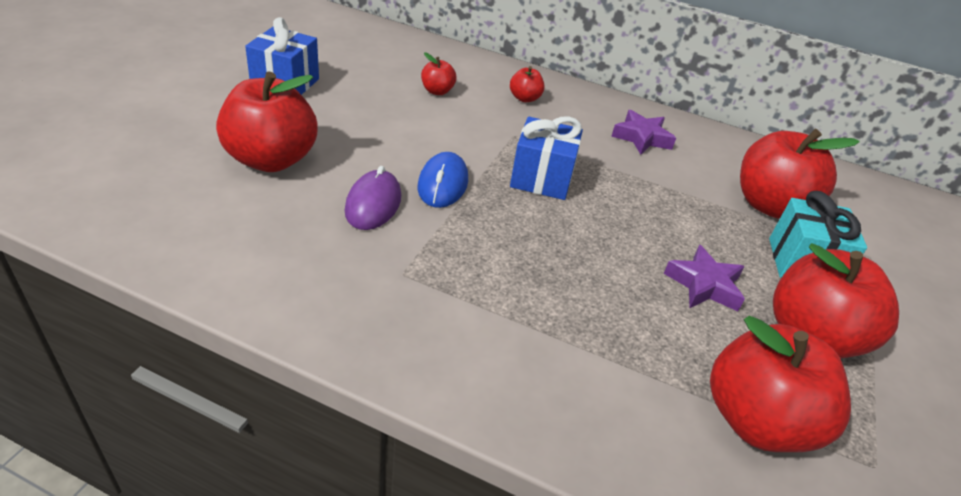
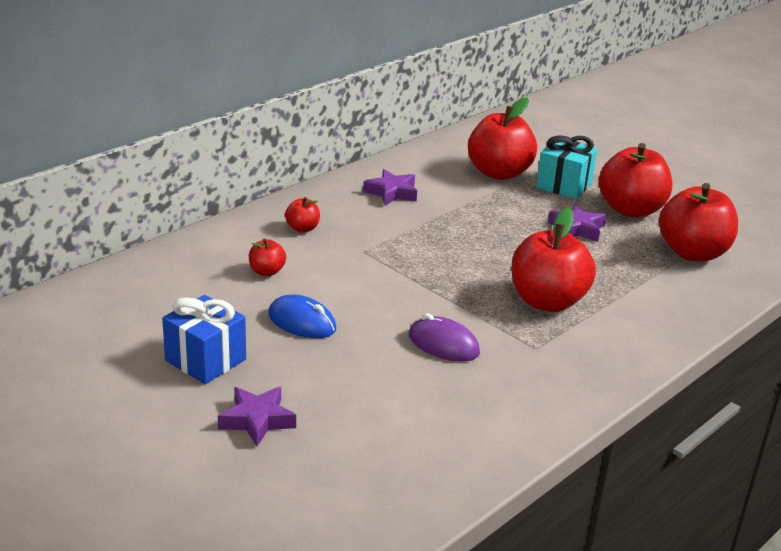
camera: 65 degrees left, 10 degrees down
(207, 118) = (257, 420): none -> purple star
(271, 159) = (353, 389): red apple -> red apple (547, 301)
(443, 184) = (426, 304): blue mouse -> blue mouse (302, 322)
(541, 178) = (434, 255): blue gift -> none

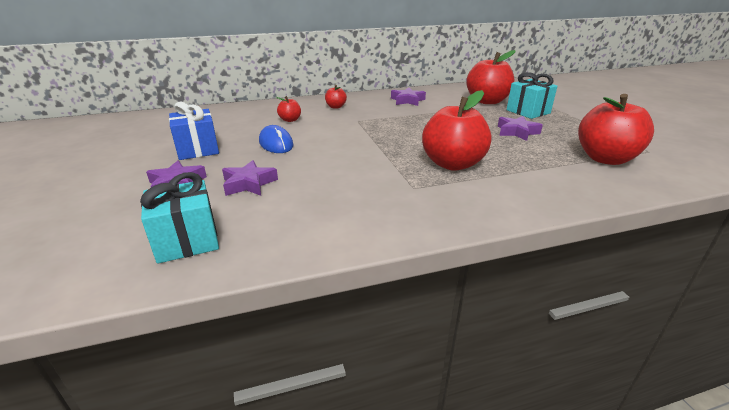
camera: 30 degrees right, 0 degrees up
(348, 394) = (249, 184): none -> purple star
(375, 484) = (187, 241): none -> turquoise gift
(443, 344) = (348, 171): purple mouse -> none
(631, 209) = (570, 129): red apple -> none

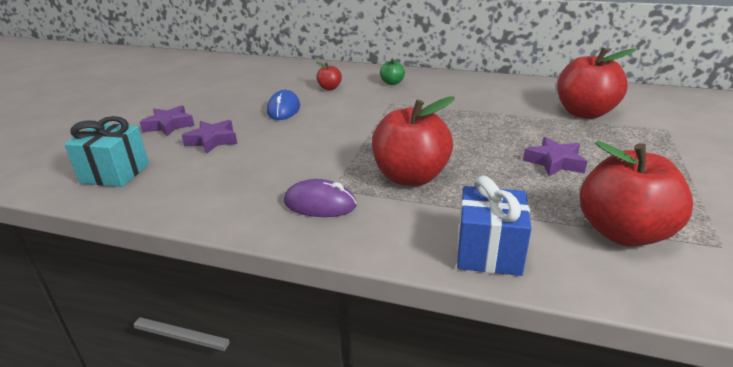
camera: 35 degrees right, 0 degrees up
(198, 149) = (221, 99): blue gift -> blue gift (488, 252)
(335, 107) = (392, 83): red apple -> green apple
(407, 100) = (481, 91): purple star -> none
(423, 200) = (320, 204): none -> purple mouse
(528, 112) = (620, 140): turquoise gift -> none

